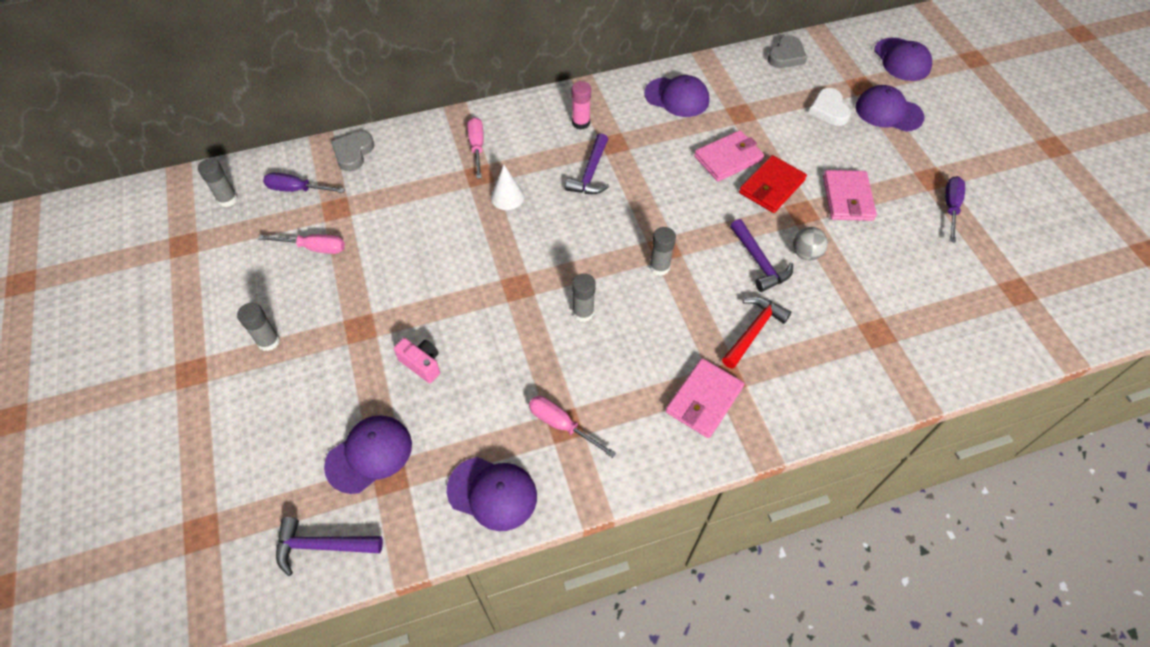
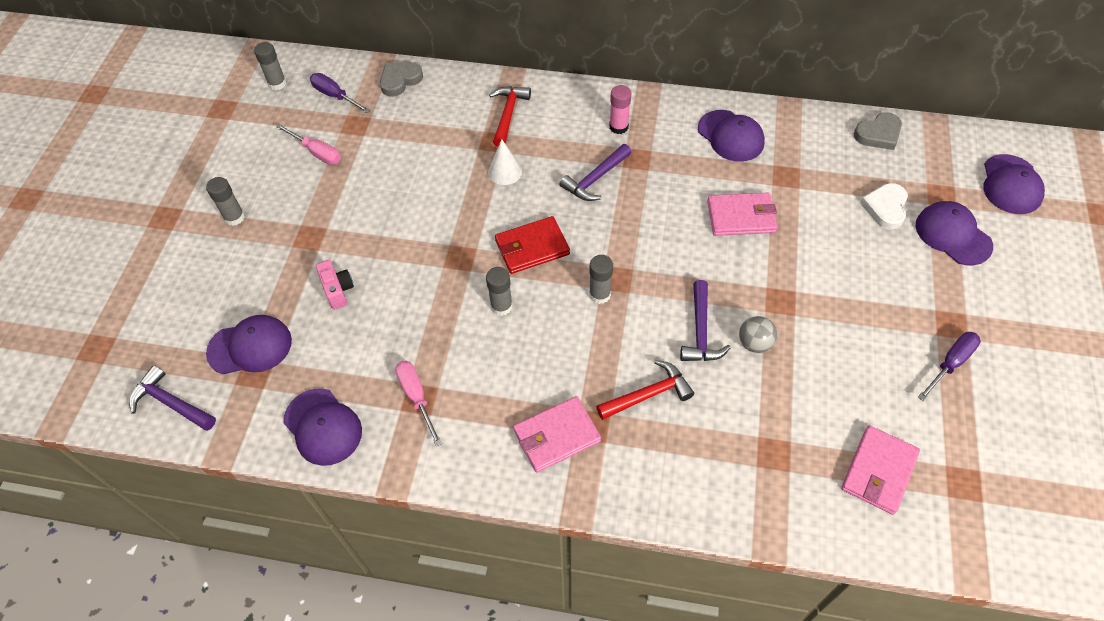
camera: 30 degrees right, 0 degrees up
(477, 147) = (508, 114): pink screwdriver -> red hammer
(771, 187) = (766, 262): red wallet -> red wallet (532, 247)
(847, 198) = (840, 306): pink wallet -> pink wallet (878, 471)

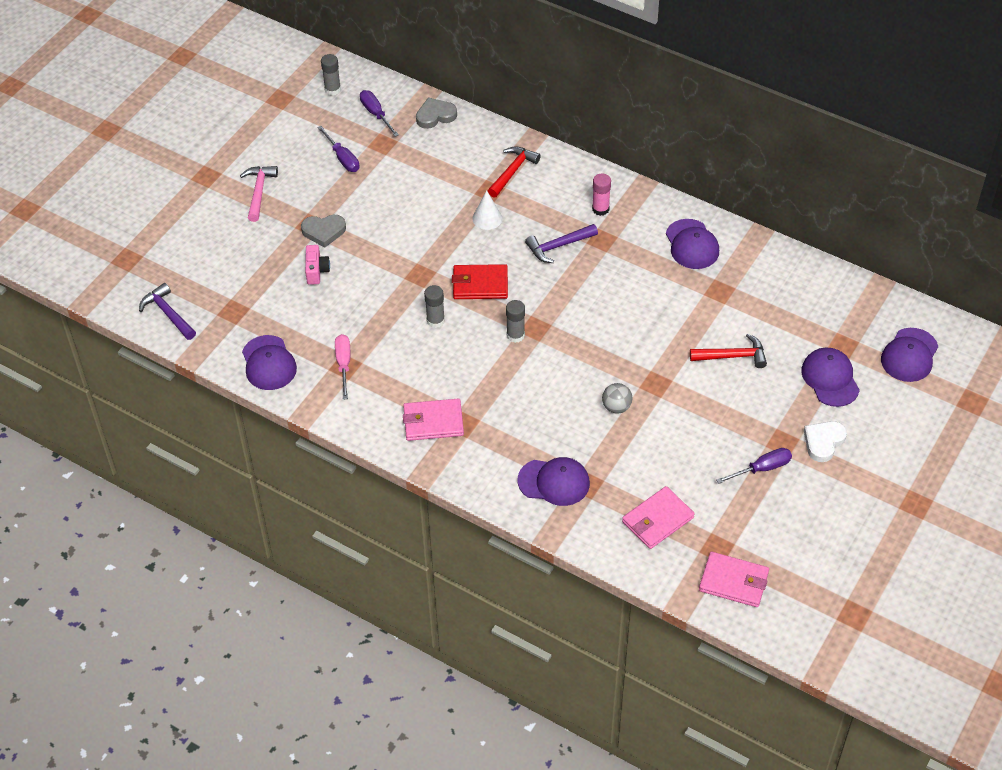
camera: 20 degrees right, 5 degrees down
(234, 217) = (259, 192): grey glue stick -> pink hammer
(250, 347) = (237, 292): purple cap -> purple cap (554, 482)
(317, 152) = (342, 158): pink screwdriver -> purple screwdriver
(648, 395) = (515, 416): red hammer -> red hammer (732, 356)
(700, 331) = (579, 385): purple hammer -> none
(741, 217) = (662, 311): pink wallet -> pink wallet (734, 581)
(878, 134) = (822, 280): grey heart -> grey heart (323, 231)
(885, 208) = (787, 341): white heart -> white heart (823, 442)

